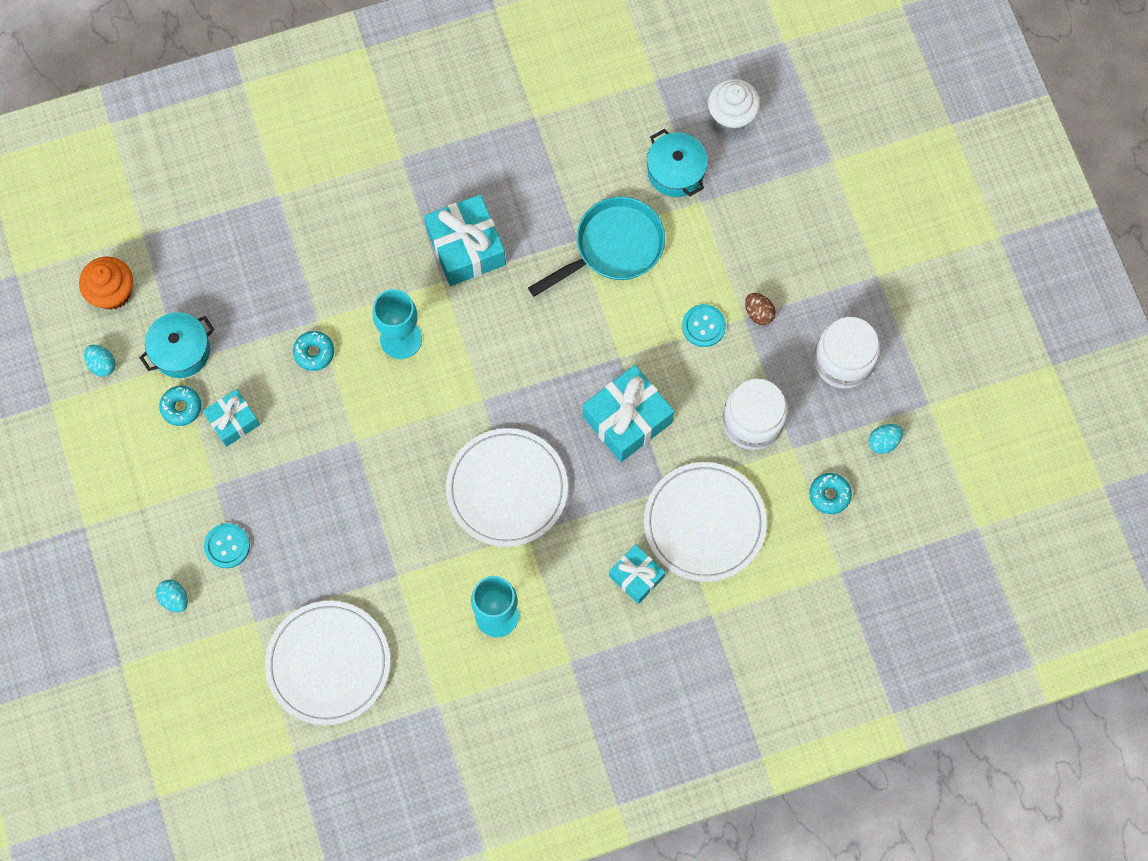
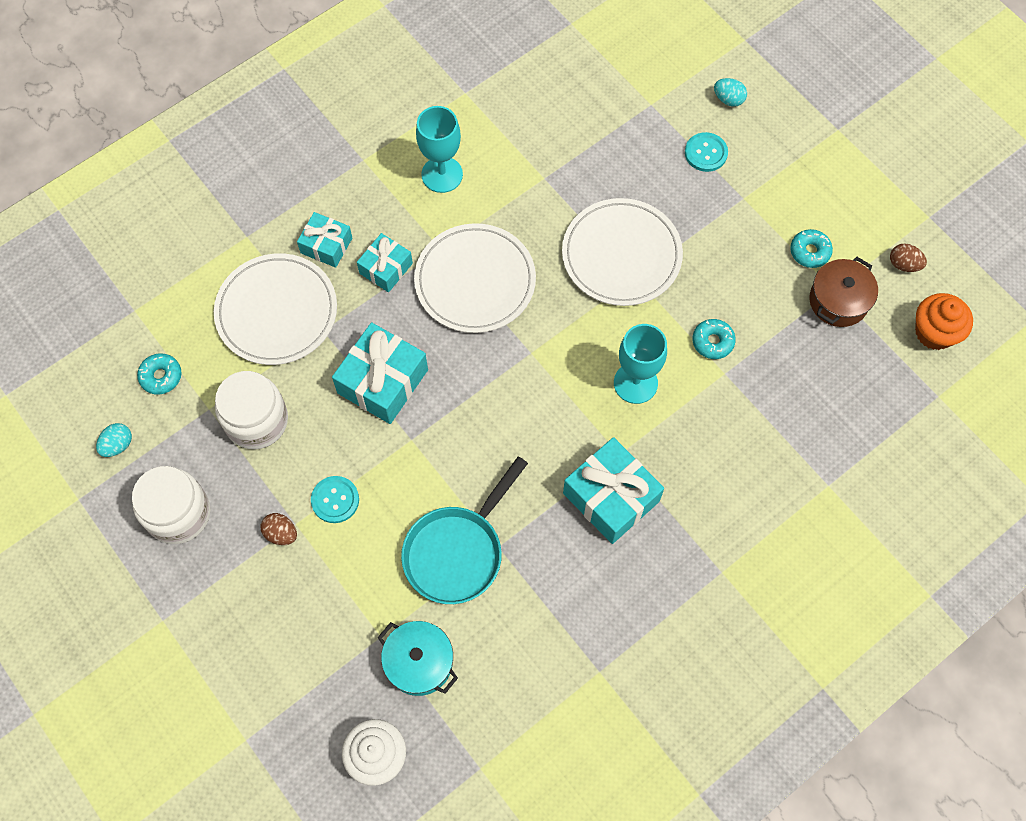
camera: 160 degrees right, 5 degrees down
(102, 364) = (904, 264): turquoise egg -> brown egg
(181, 351) = (838, 301): turquoise pot -> brown pot
(233, 421) = (756, 256): turquoise gift -> turquoise gift (386, 268)
(328, 663) = (572, 93): white plate -> white plate (621, 255)

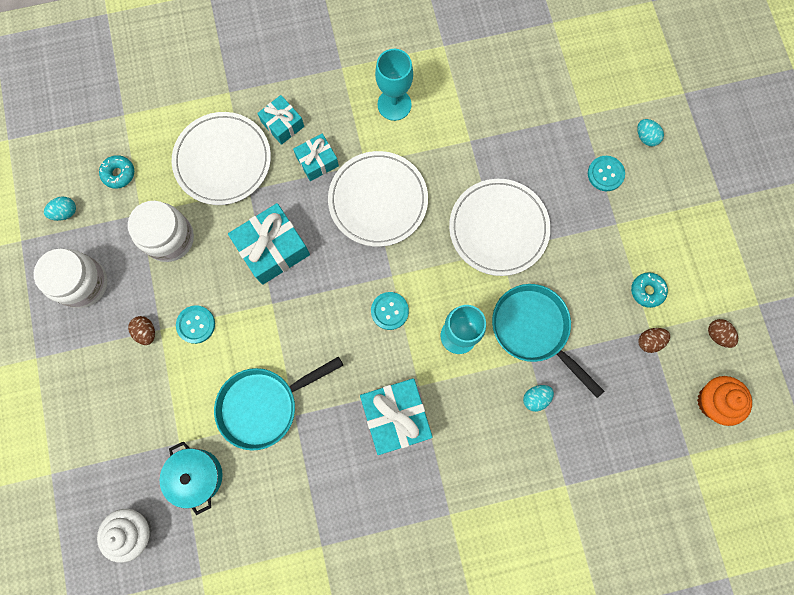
camera: 25 degrees right, 10 degrees up
(547, 390) = (389, 311): none -> turquoise button
(712, 342) = (534, 329): turquoise donut -> turquoise pan
(750, 410) = (535, 398): none -> turquoise egg
(838, 301) = (649, 341): brown pot -> brown egg

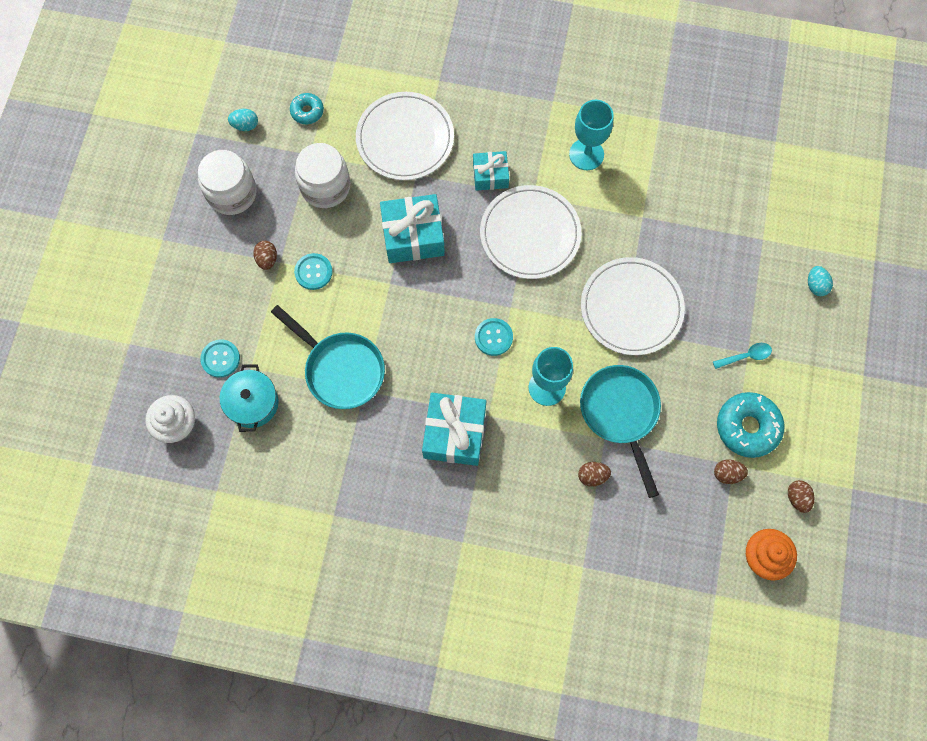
camera: 25 degrees right, 5 degrees down
(264, 405) = (340, 369): turquoise pan -> turquoise pan turned 135 degrees counterclockwise
(282, 124) = (474, 129): turquoise gift -> none
(535, 398) = (592, 476): turquoise egg -> brown egg
(605, 174) = (759, 302): turquoise button -> turquoise button (220, 359)
(616, 227) = (746, 356): none -> turquoise spoon
(647, 291) = (747, 427): turquoise donut -> turquoise donut, size x1.78

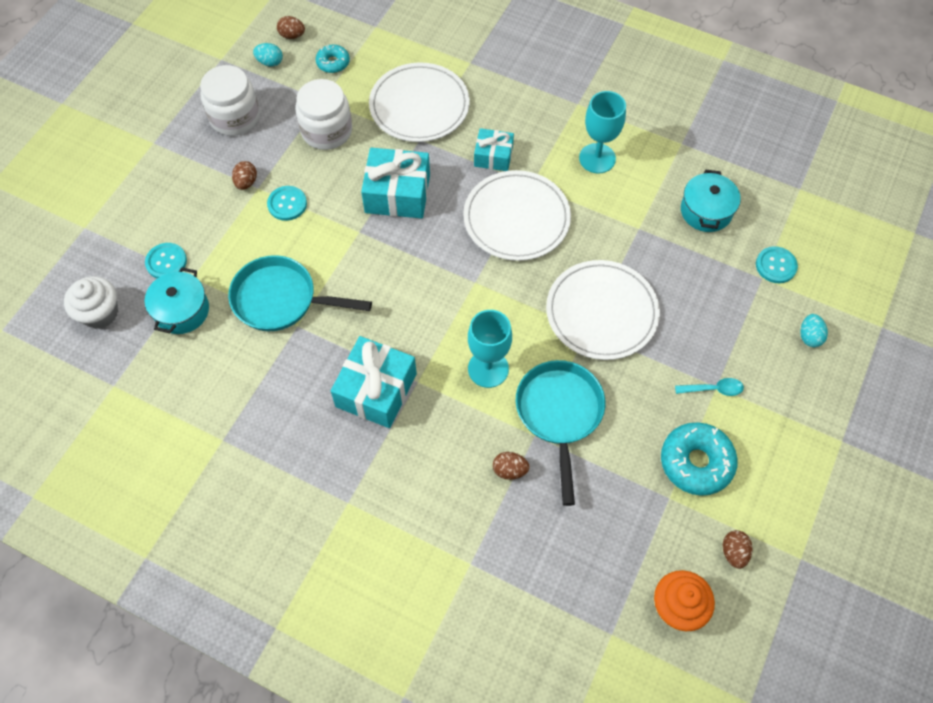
camera: 15 degrees right, 10 degrees down
(340, 369) = (281, 300): turquoise pan -> turquoise pan turned 135 degrees clockwise
(493, 337) = (447, 306): turquoise button -> turquoise button (776, 266)
(698, 184) = (706, 211): none -> turquoise pot
(727, 474) = (660, 506): brown egg -> brown egg (292, 35)

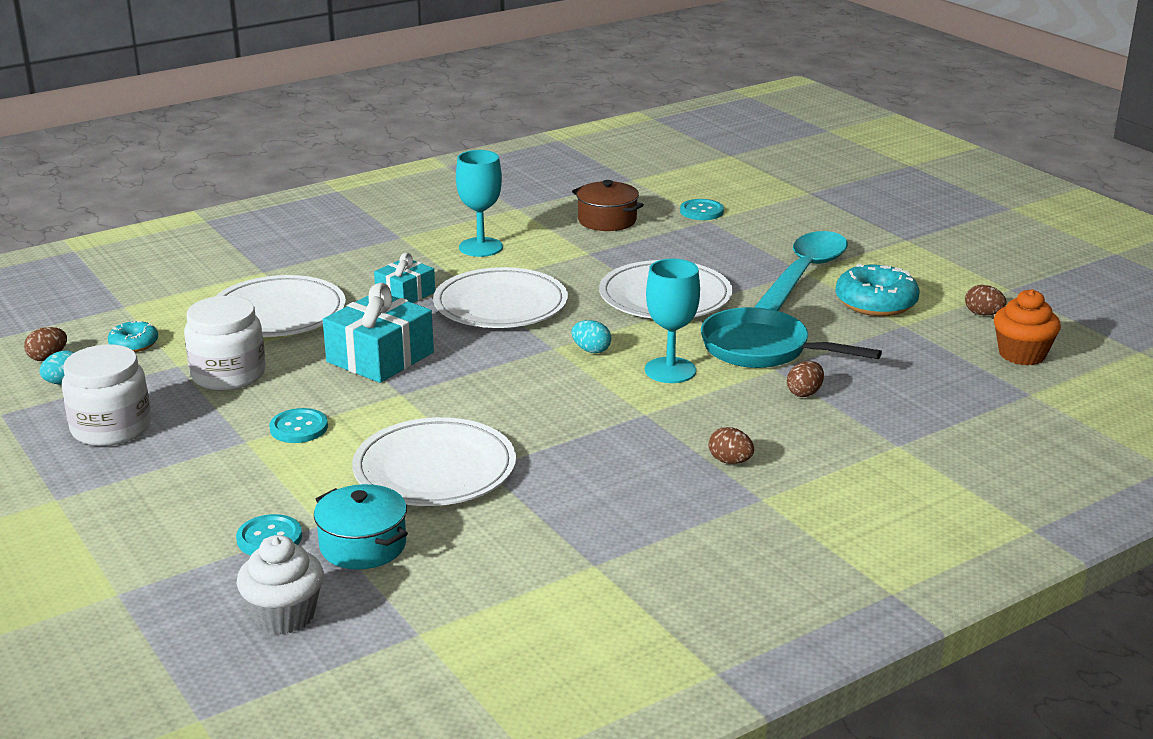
camera: 60 degrees left, 35 degrees down
(246, 182) = (226, 447): brown egg -> brown egg (730, 461)
(281, 300) = (434, 469): turquoise pan -> white plate
(376, 390) = (630, 441): turquoise gift -> none
(706, 211) = (607, 220): turquoise pot -> brown pot
(713, 389) = (805, 273): turquoise spoon -> turquoise spoon, size x2.42
(809, 336) = (790, 221): turquoise egg -> turquoise egg (591, 350)

